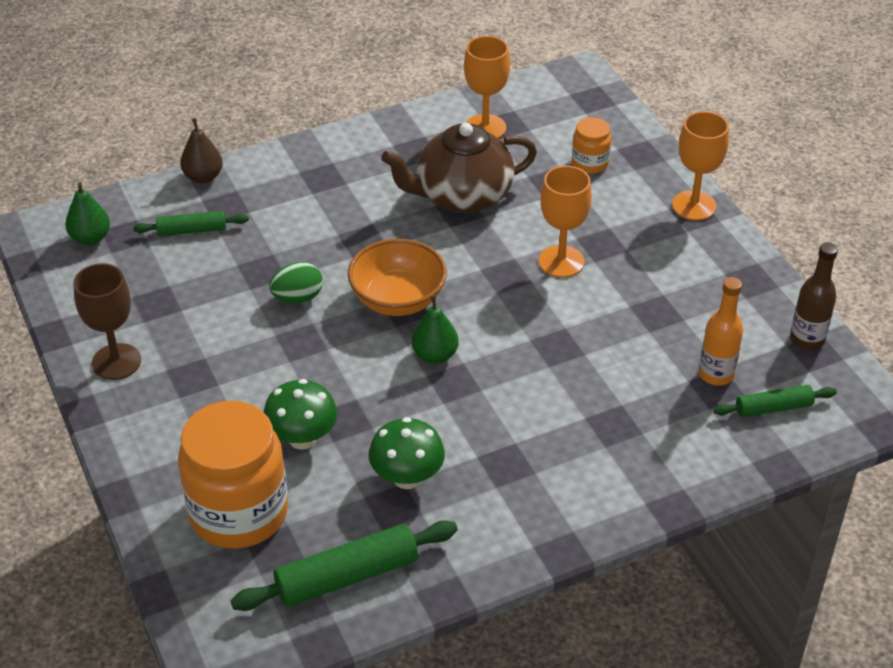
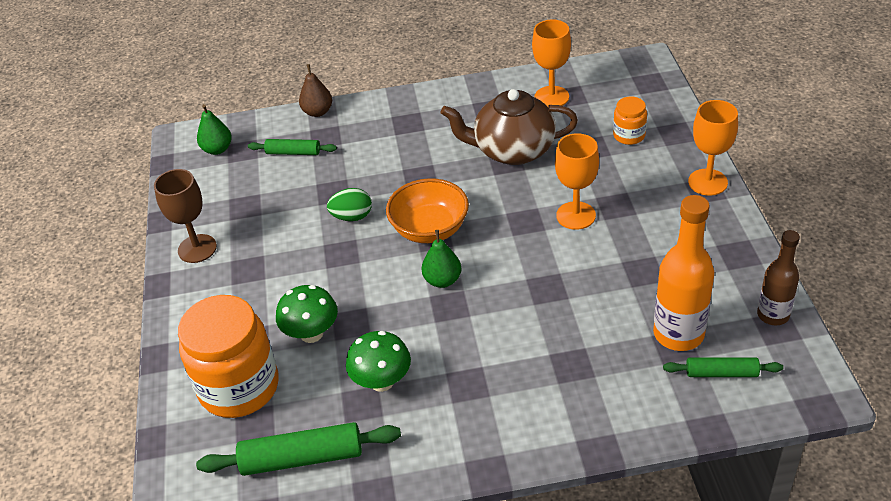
camera: 20 degrees right, 0 degrees up
(716, 374) = (678, 334): orange bottle -> orange bottle, size x1.58

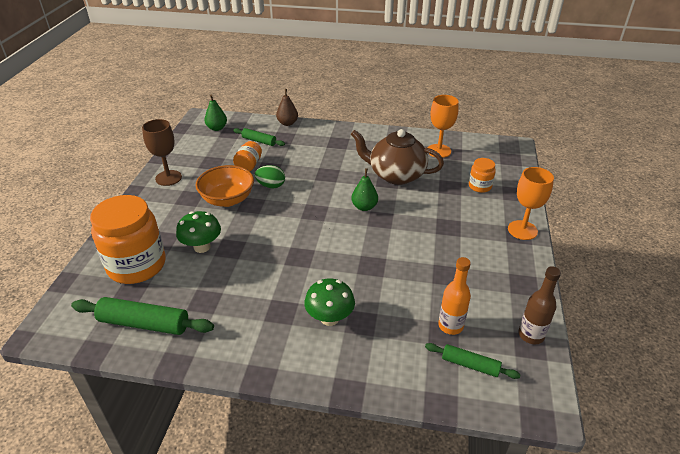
camera: 15 degrees right, 5 degrees down
(302, 195) = (249, 165): none -> orange jar
(382, 381) = (226, 291): green mushroom -> green mushroom (330, 318)
(430, 229) = (315, 206): orange bowl -> orange bowl (227, 199)
(442, 280) = (304, 239): green pear -> green pear (364, 207)
(576, 215) = (417, 225): orange goblet -> none
(678, 334) = (450, 326): orange bottle -> orange bottle, size x0.63

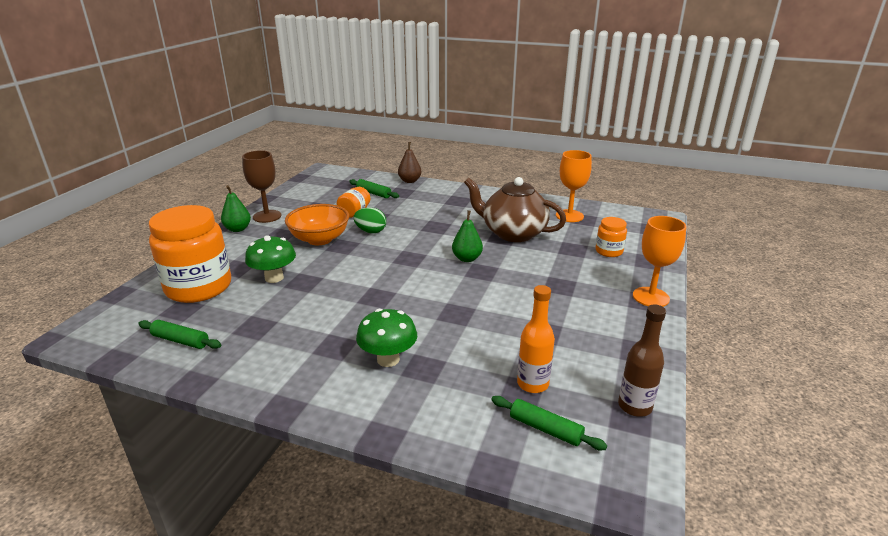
camera: 10 degrees right, 10 degrees down
(144, 323) = (180, 340): green rolling pin -> green rolling pin, size x0.59
(217, 128) = (334, 180): green pear -> green pear (238, 229)

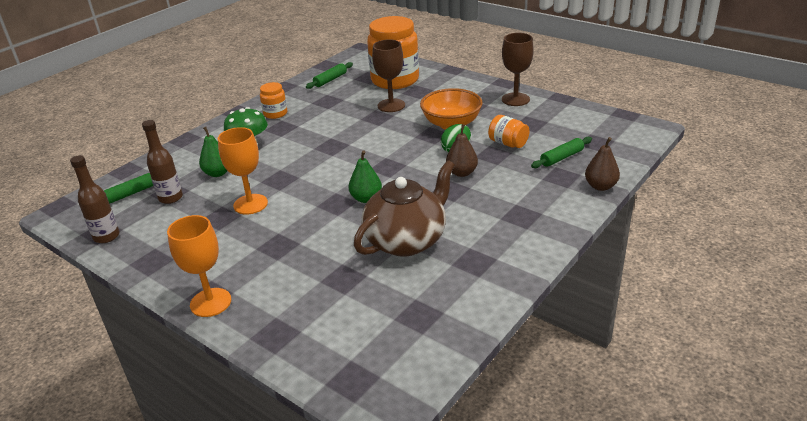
camera: 110 degrees right, 5 degrees up
(238, 229) = (491, 88): green pear -> green pear (218, 173)
(274, 278) = (391, 105): green mushroom -> brown goblet
(408, 225) = (461, 173): none -> brown pear
(532, 384) = (171, 198): orange bottle -> brown bottle
(569, 216) = (434, 304): orange goblet -> orange goblet (250, 204)
(609, 251) = (319, 306): orange jar -> orange jar (275, 113)

